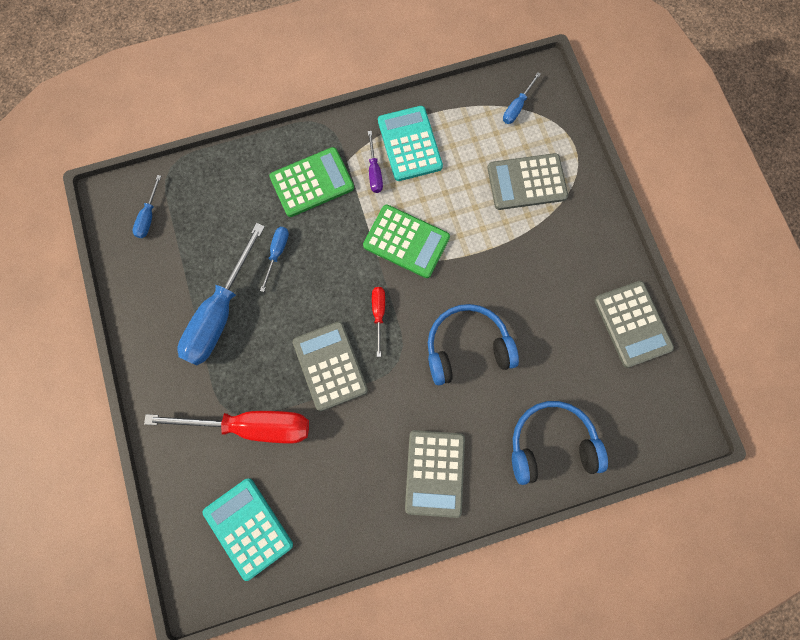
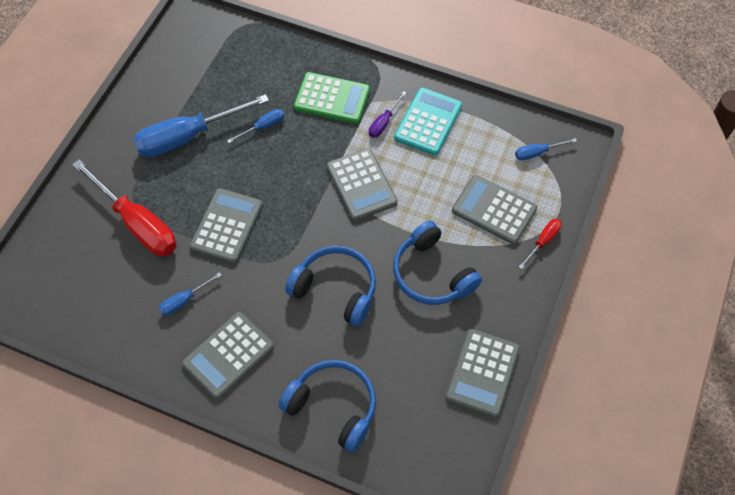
camera: 40 degrees right, 15 degrees down
(149, 216) = (202, 44): blue screwdriver -> blue screwdriver (184, 300)
(248, 528) = (70, 286): turquoise calculator -> none
(378, 314) = (294, 218): red screwdriver -> red screwdriver (543, 241)
(406, 241) = (361, 185): green calculator -> grey calculator
(527, 274) = (432, 274): none -> blue headphones

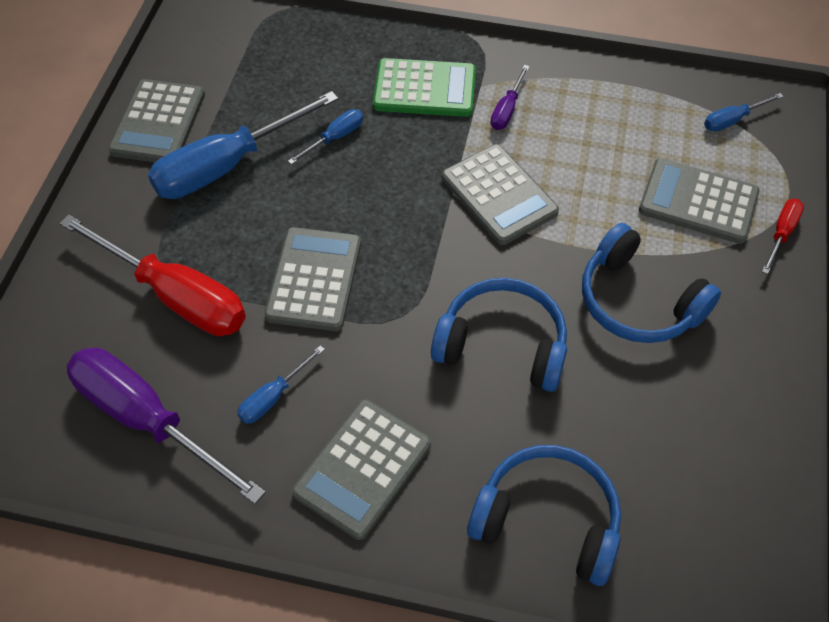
camera: 10 degrees left, 5 degrees down
(105, 303) = (147, 420): none -> purple screwdriver
(428, 122) = (569, 101): turquoise calculator -> none
(482, 373) = (758, 431): grey calculator -> grey calculator (158, 123)

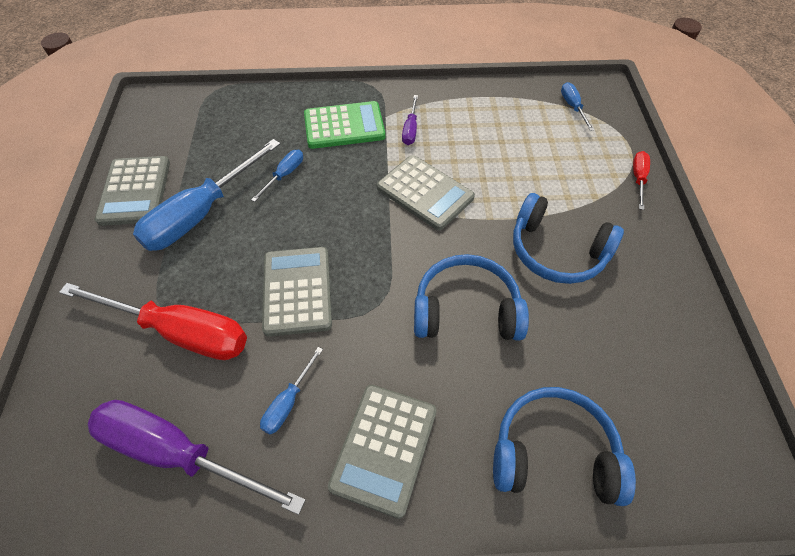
camera: 15 degrees left, 0 degrees up
(698, 202) = (571, 168): grey calculator -> none
(732, 120) = (572, 107): blue screwdriver -> blue screwdriver turned 120 degrees clockwise

